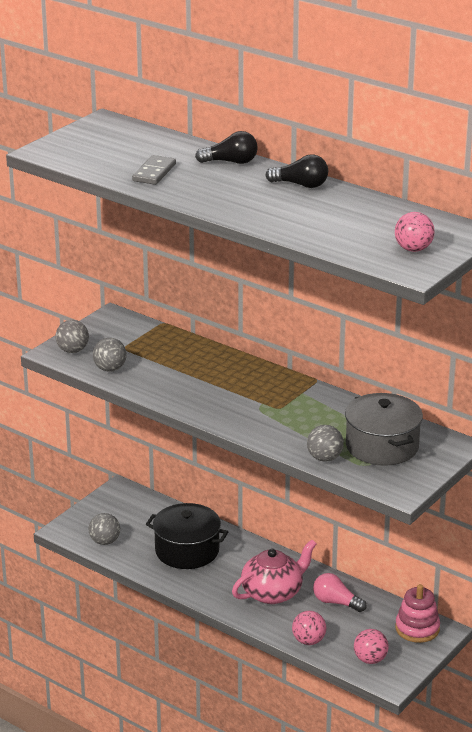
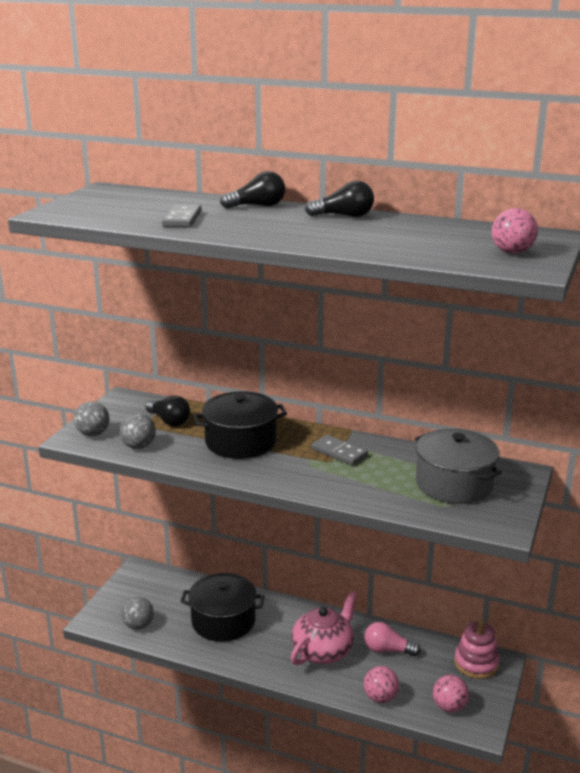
camera: 15 degrees left, 5 degrees down
(147, 346) = (169, 421): none -> black light bulb
(205, 377) = (240, 442): none -> black pot
(292, 401) = (339, 452): none -> grey domino
(324, 458) = (405, 505): grey ball -> none

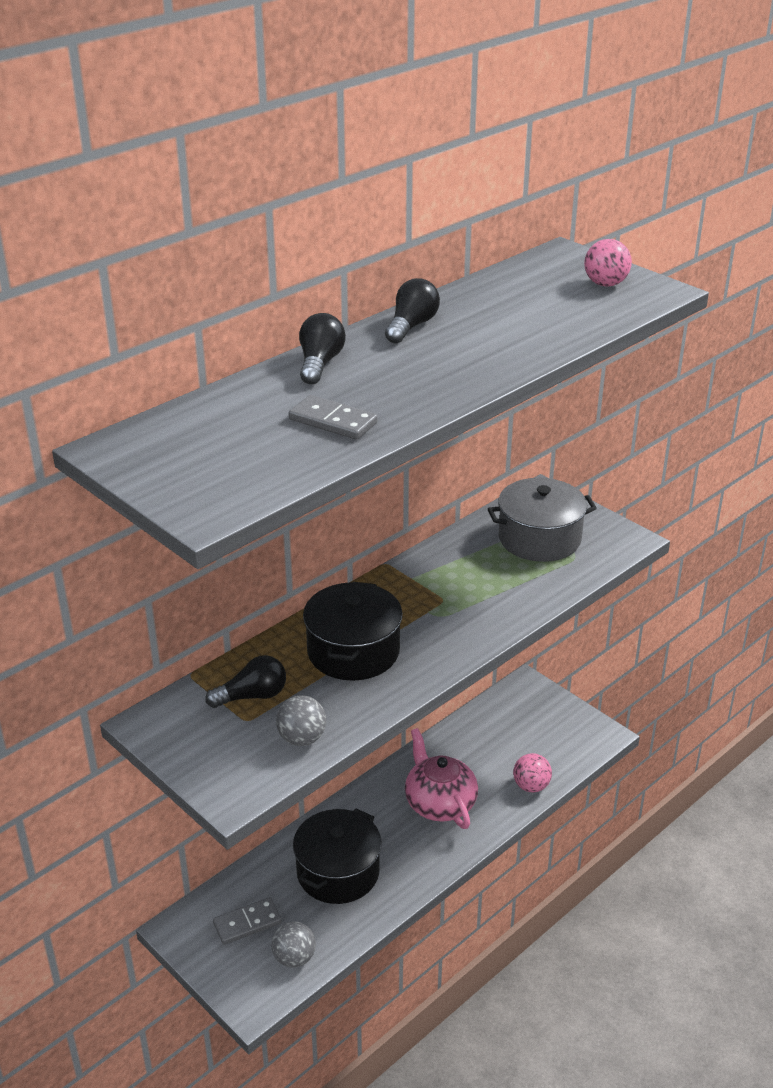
camera: 65 degrees left, 10 degrees up
(93, 434) = (235, 774): grey ball -> none
(339, 452) = (429, 588): grey domino -> grey domino (247, 923)
(387, 650) = (467, 753): pink light bulb -> none
(449, 706) = (567, 743): pink ball -> none
(476, 663) = (521, 700): pink stacking toy -> none

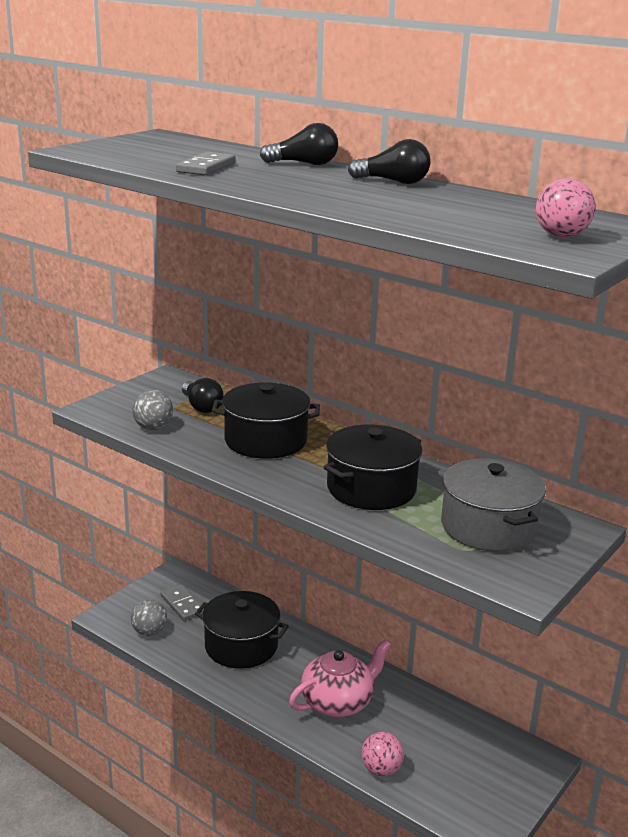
camera: 80 degrees right, 10 degrees down
(467, 592) = (371, 488): none -> black pot

